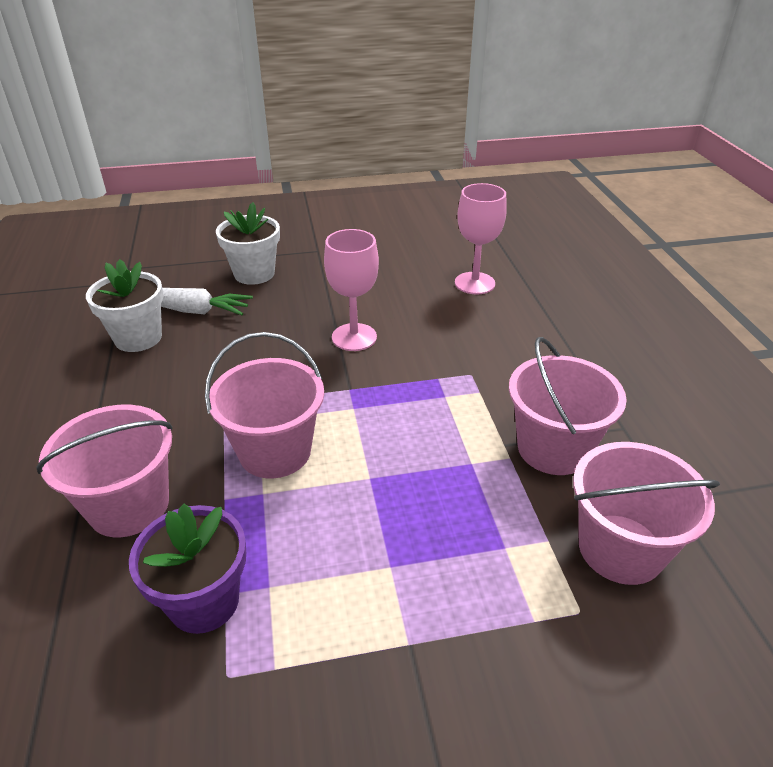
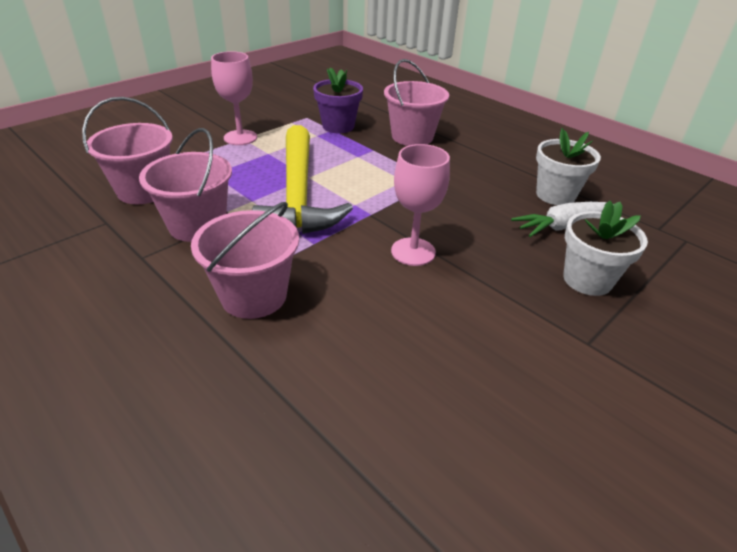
camera: 145 degrees right, 0 degrees up
(275, 451) = (374, 171): pink bucket -> pink bucket (254, 296)
(407, 449) = (298, 195): none -> yellow hammer
(474, 283) = (358, 372): pink goblet -> pink goblet (240, 137)

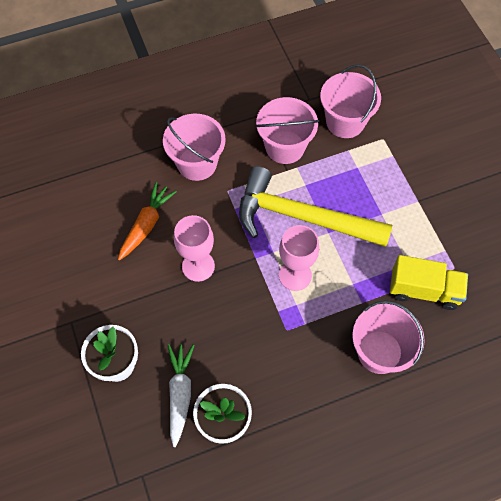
camera: 115 degrees right, 25 degrees up
(240, 137) = (420, 199): pink goblet -> pink goblet (295, 275)
(338, 126) = (424, 290): purple flower pot -> yellow truck
(388, 316) = (146, 225): none -> orange carrot

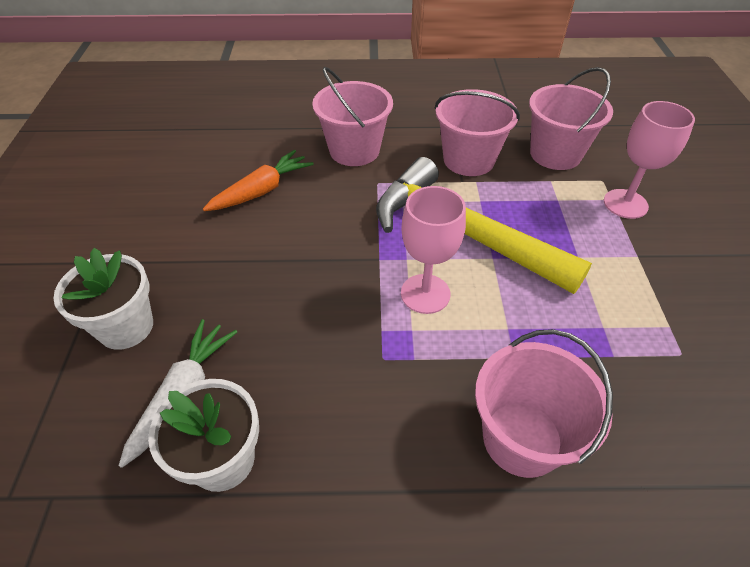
camera: 20 degrees right, 15 degrees down
(198, 266) = (299, 247): pink goblet -> pink goblet (625, 204)
(424, 290) = (622, 370): yellow truck -> none

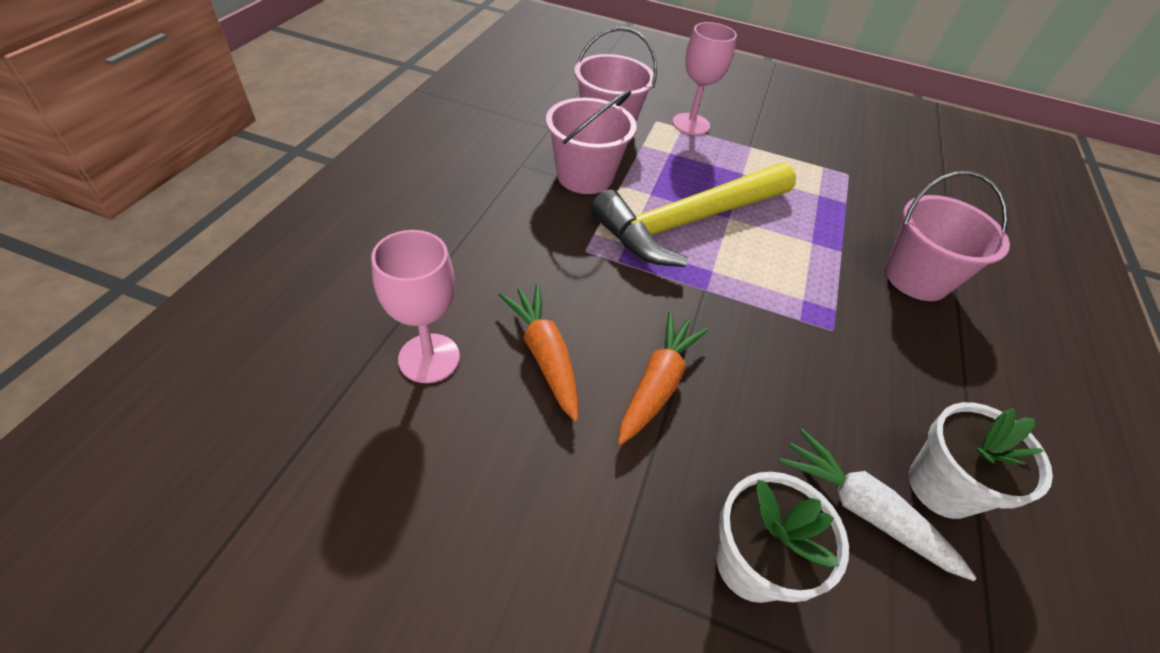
camera: 75 degrees left, 0 degrees up
(261, 250) = (657, 384): none -> orange carrot
(354, 150) = (514, 248): pink bucket -> none
(425, 294) = (761, 275): pink goblet -> pink goblet (429, 358)

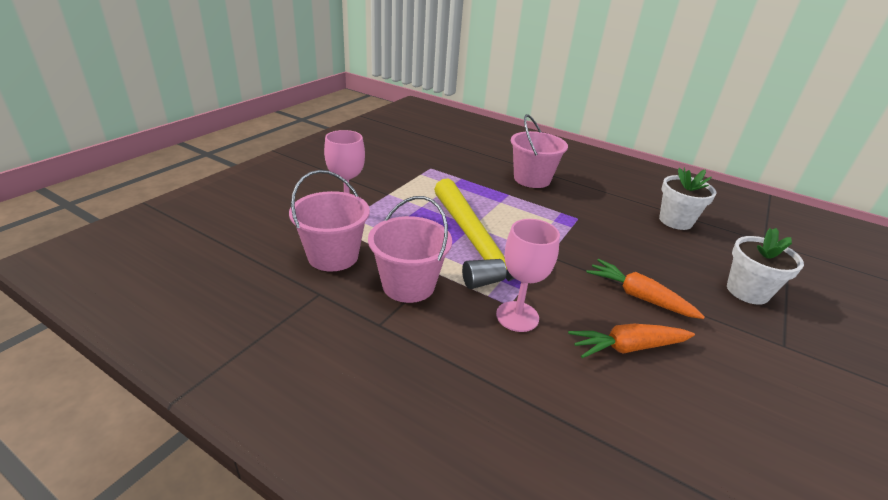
camera: 75 degrees left, 15 degrees down
(429, 358) = (648, 422): pink goblet -> pink goblet (517, 316)
(863, 509) = (699, 247): white carrot -> none

